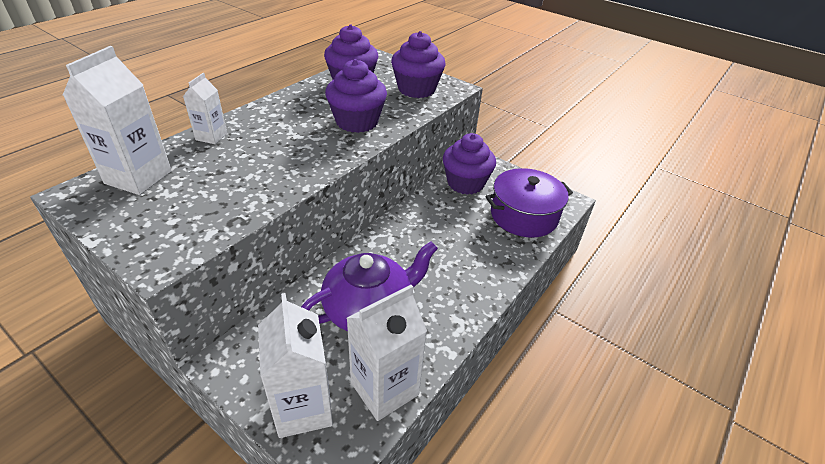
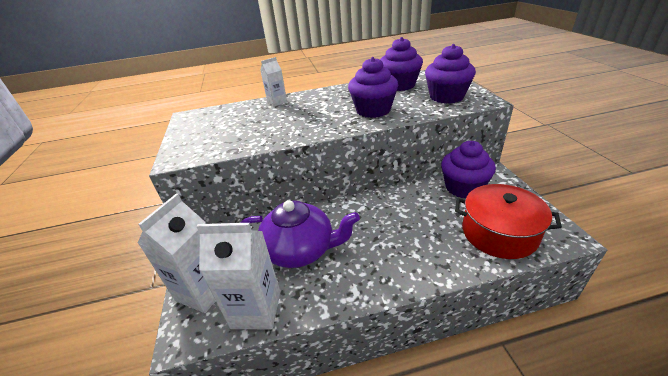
camera: 45 degrees right, 5 degrees down
(138, 177) = (220, 115): white carton -> none
(524, 215) = (499, 233): purple pot -> red pot

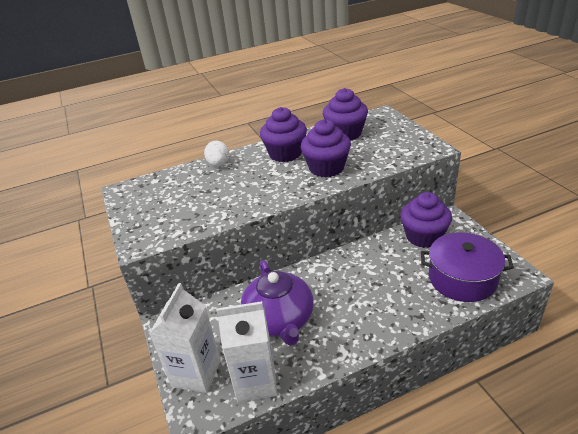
camera: 10 degrees left, 0 degrees up
(277, 102) = (218, 164): white carton -> white egg
(300, 249) = (280, 320): purple teapot -> purple teapot turned 75 degrees clockwise
(446, 97) = (396, 146): purple cupcake -> purple cupcake (285, 153)
(499, 233) = (462, 278): red pot -> purple pot

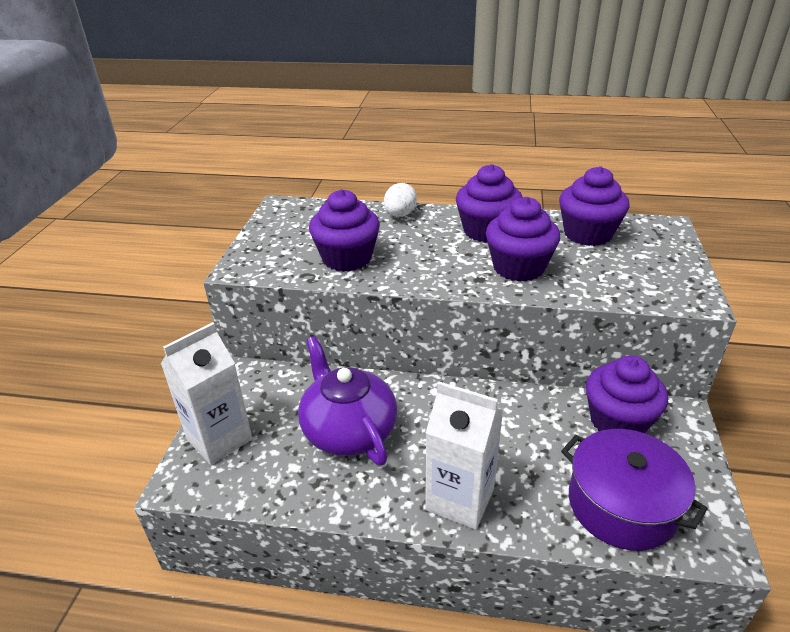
camera: 30 degrees right, 0 degrees up
(212, 206) = (347, 258): none -> purple cupcake
(256, 382) = (264, 483): white carton -> white carton (460, 499)
(280, 320) = (348, 430): purple teapot -> purple teapot turned 135 degrees clockwise

